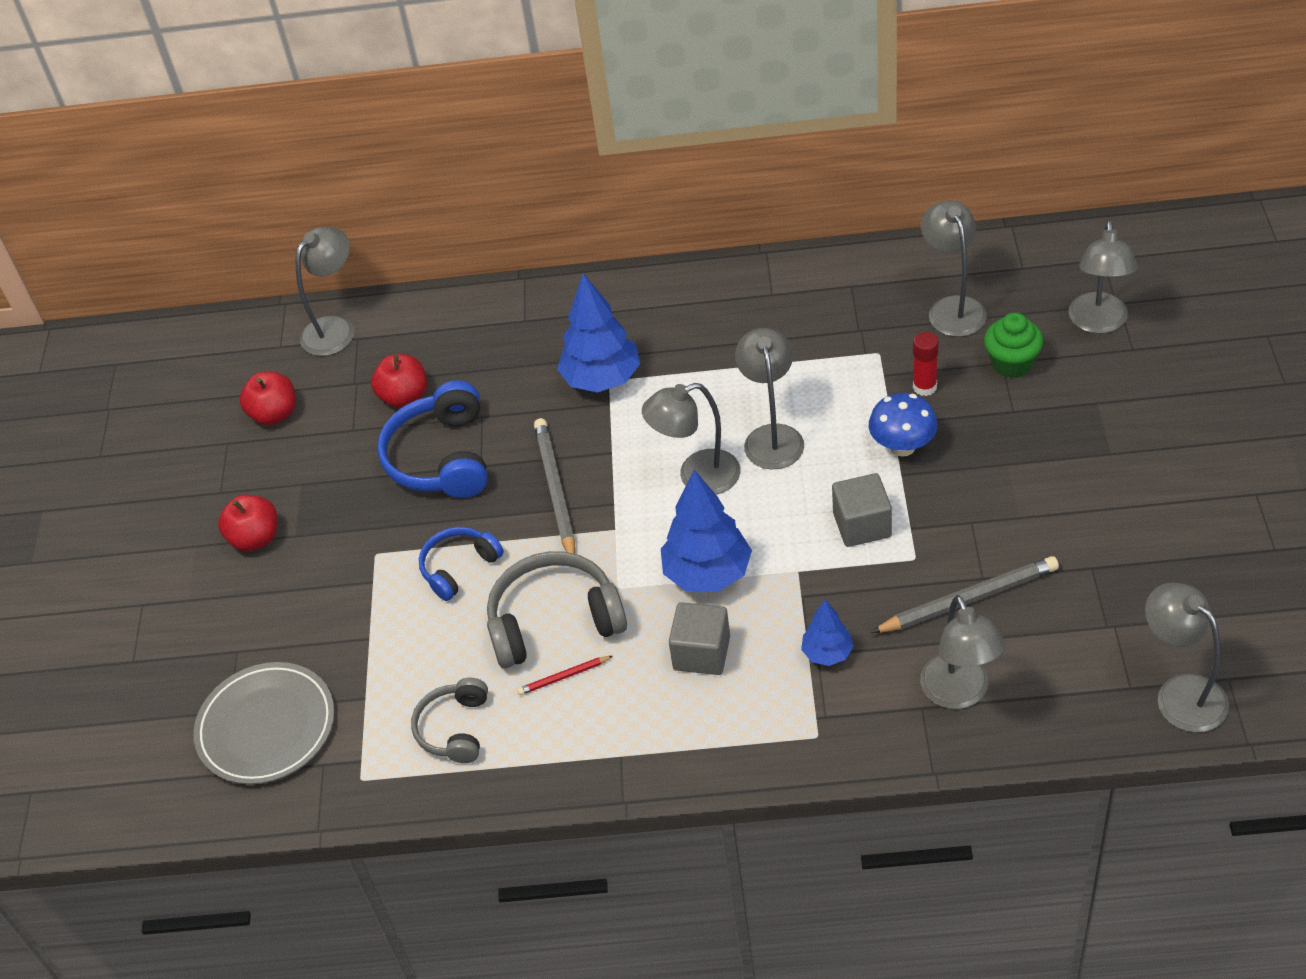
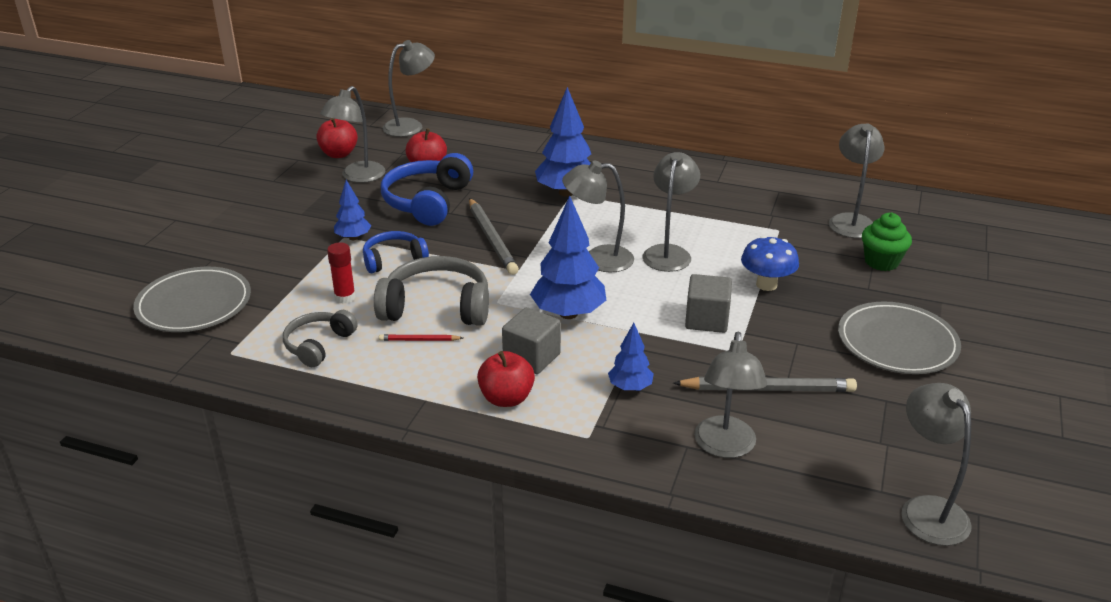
camera: 15 degrees right, 15 degrees down
(255, 538) = (274, 208): red apple -> red apple (506, 398)
(388, 551) = (353, 238): none -> blue tree
(556, 490) = (492, 239): grey pencil -> grey pencil turned 150 degrees clockwise
(924, 387) = (803, 257): red glue stick -> red glue stick (345, 297)
(1073, 482) = (897, 343): none -> grey plate
(1098, 323) = (965, 257): grey lamp -> grey lamp (358, 177)

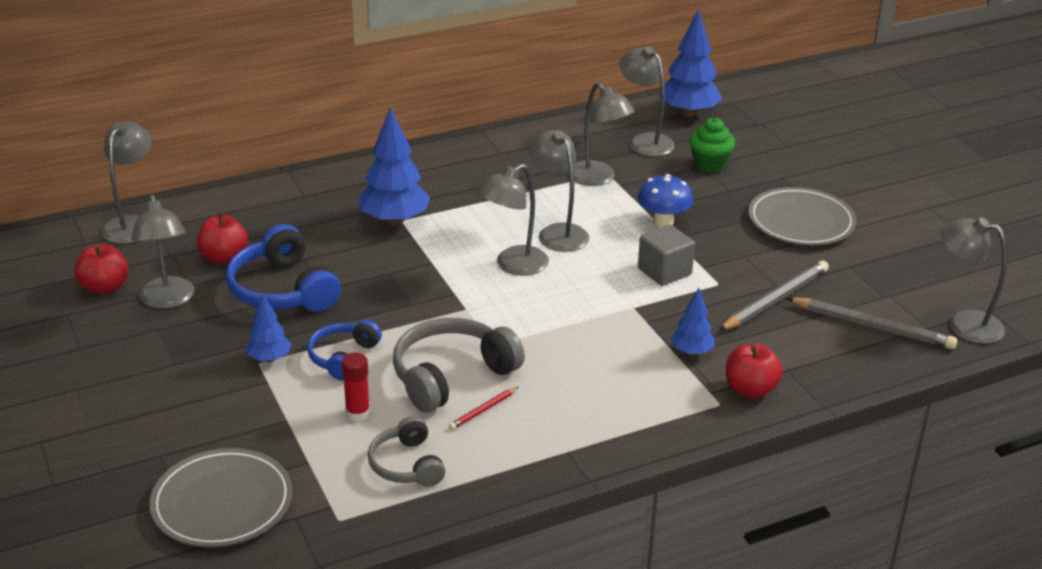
camera: 45 degrees left, 0 degrees up
(492, 239) = (399, 294): grey pencil -> grey pencil (872, 326)
(506, 398) = (623, 412): red apple -> red apple (750, 390)
(531, 357) = (591, 371): grey cube -> none
(568, 313) = (562, 322): blue tree -> blue tree (688, 113)
(725, 447) = (809, 356): grey lamp -> grey lamp (598, 179)

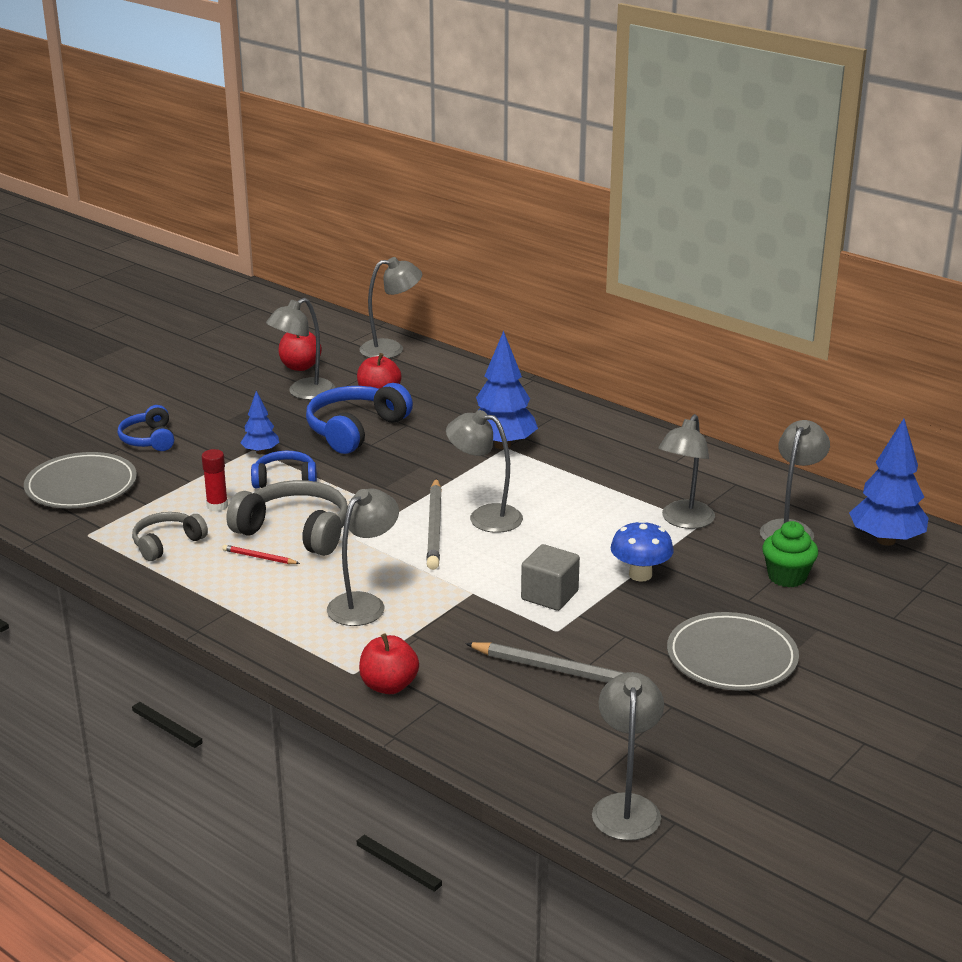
camera: 65 degrees right, 5 degrees down
(161, 429) = (149, 439): none -> blue headphones
(558, 232) = (562, 524): grey lamp -> grey lamp (364, 604)
(691, 352) = (425, 640): blue tree -> none
(872, 326) = (563, 742): grey pencil -> grey pencil (434, 527)

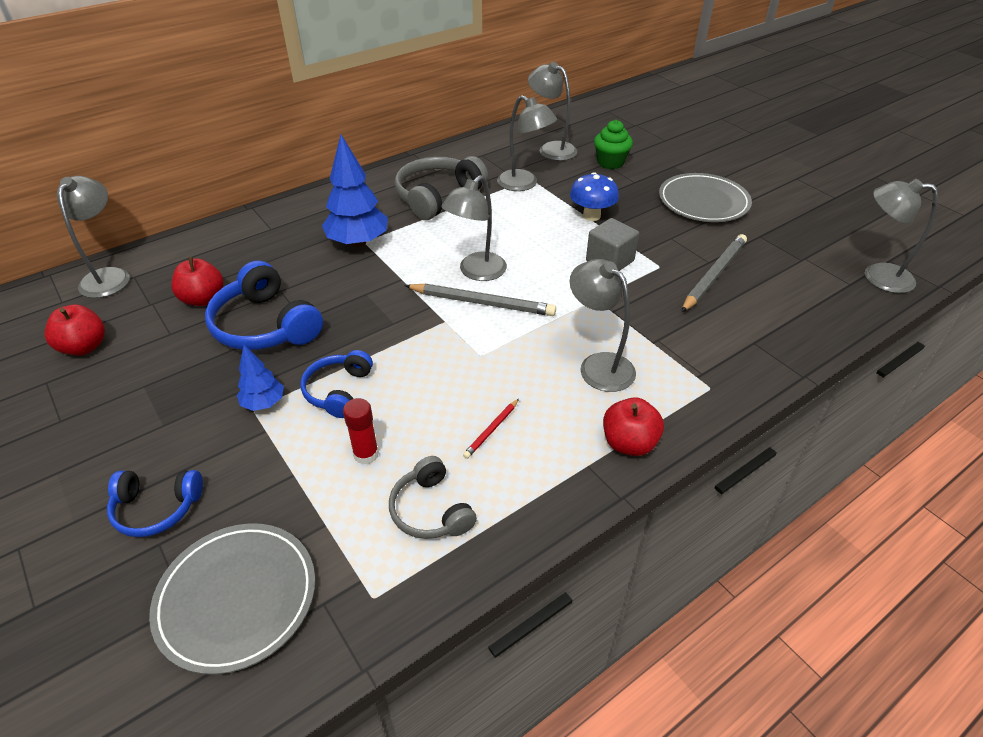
camera: 75 degrees left, 15 degrees up
(295, 531) = (449, 395): grey headphones -> grey headphones (437, 197)
(303, 393) = (151, 352): grey lamp -> none
(389, 686) = (731, 368): red apple -> red apple (629, 443)
(885, 540) = (577, 122): blue tree -> none

